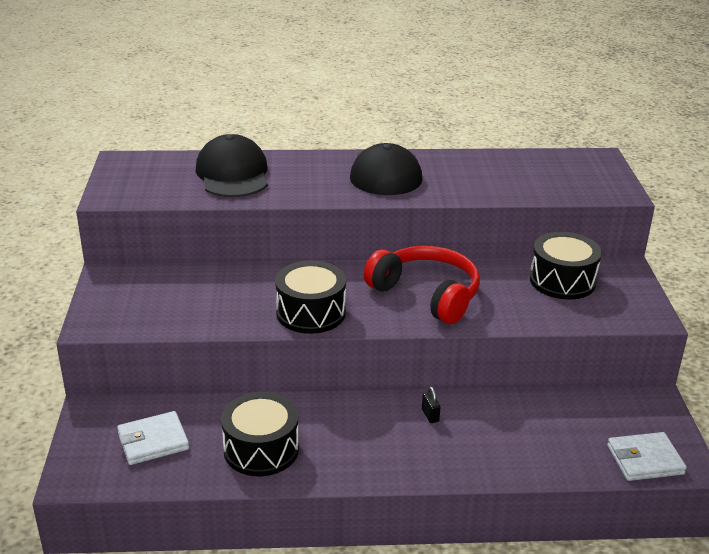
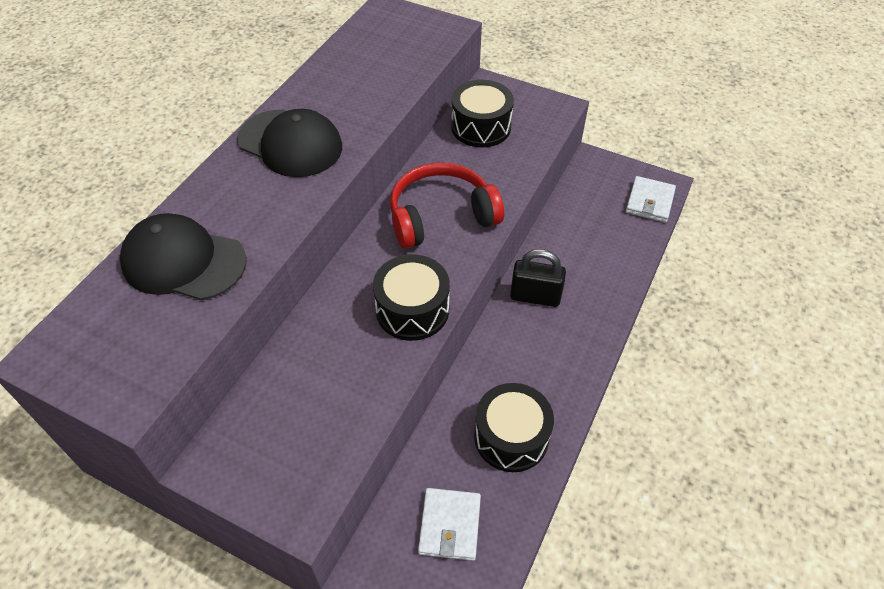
camera: 60 degrees left, 20 degrees up
(430, 415) = (535, 296): black padlock -> black padlock, size x2.22

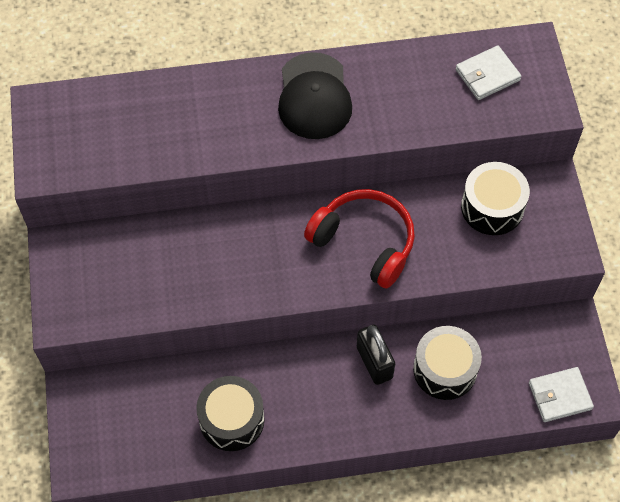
camera: 55 degrees right, 10 degrees up
(183, 261) = (158, 117): black cap -> none
(412, 310) = (259, 281): black drum -> black drum (445, 369)
(449, 525) = (136, 420): white wallet -> white wallet (487, 75)

